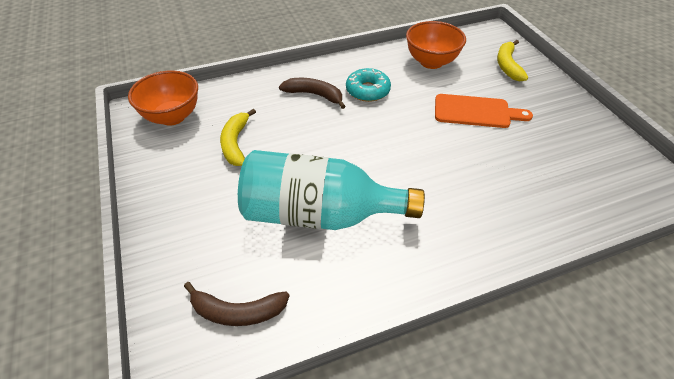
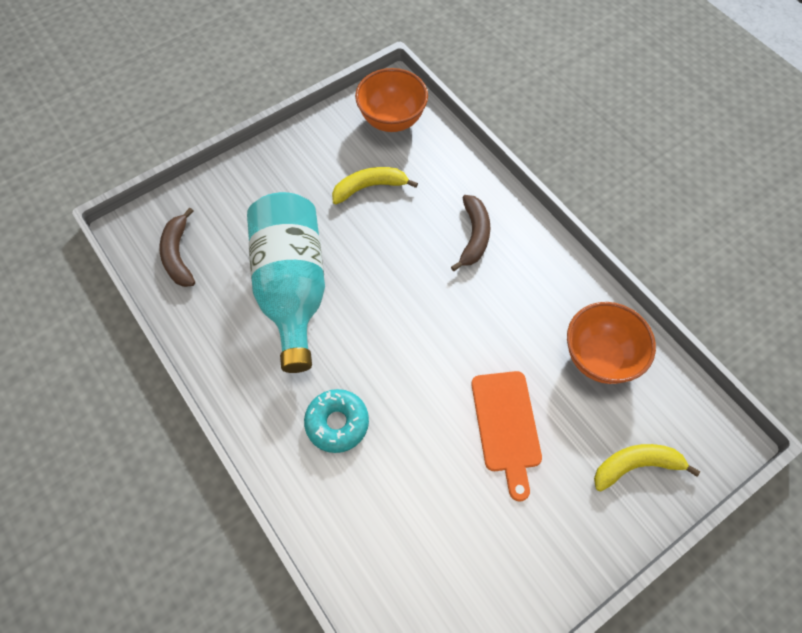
camera: 75 degrees right, 15 degrees up
(367, 91) = (503, 291): turquoise donut -> turquoise donut (337, 423)

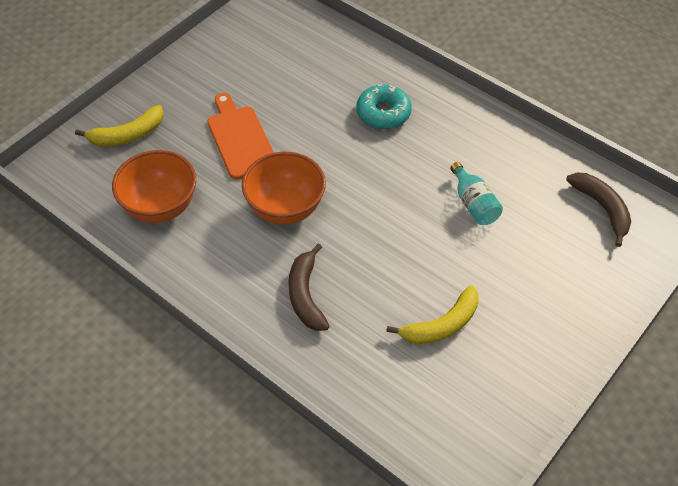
camera: 165 degrees right, 10 degrees down
(292, 287) = (473, 204): turquoise bottle -> turquoise bottle, size x0.42
(392, 120) = (451, 425): orange bowl -> orange bowl (285, 209)

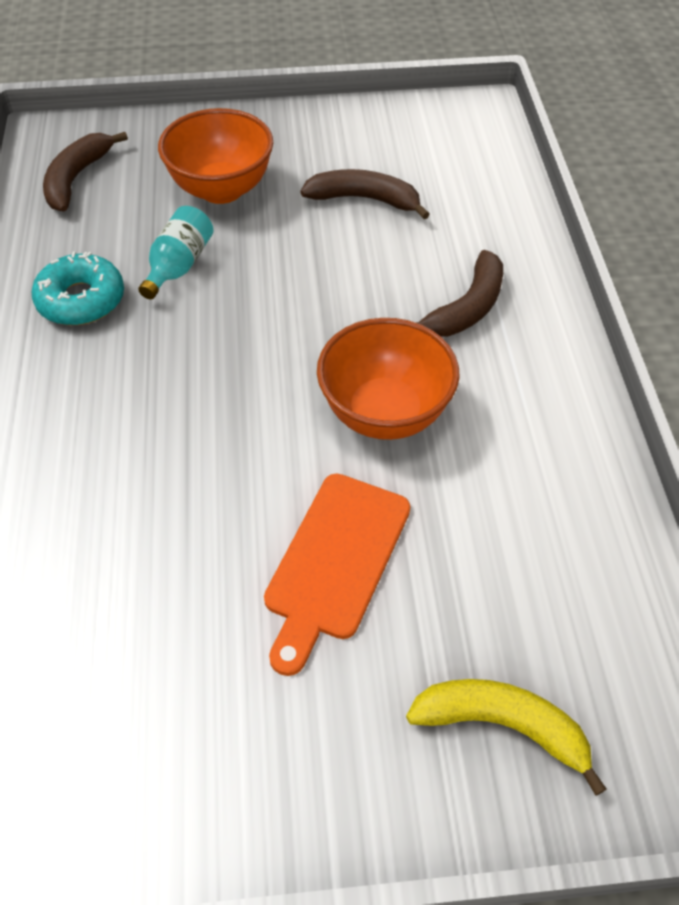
camera: 135 degrees left, 0 degrees up
(160, 207) = (549, 542): orange bowl -> orange bowl (221, 189)
(383, 113) = (107, 441): turquoise donut -> turquoise donut (81, 300)
(442, 325) = (364, 199): yellow banana -> brown banana

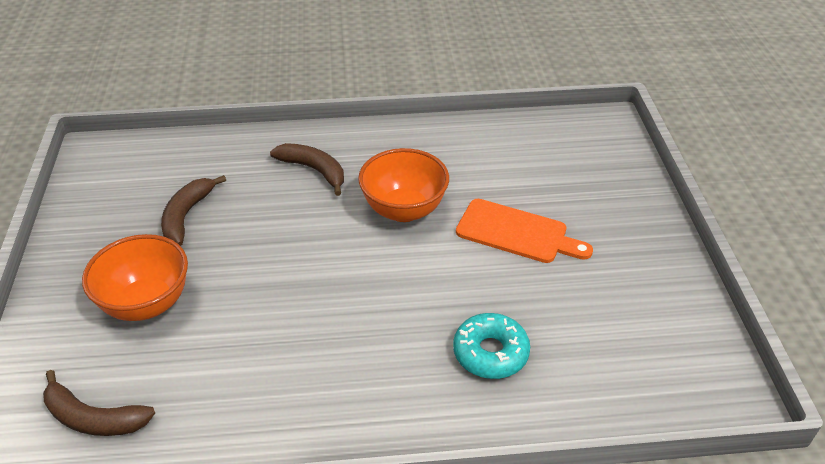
camera: 90 degrees left, 10 degrees down
(81, 300) = (273, 390): turquoise donut -> turquoise donut (490, 353)
(179, 266) = (242, 325): turquoise bottle -> none
(502, 725) = (601, 175): yellow banana -> none

